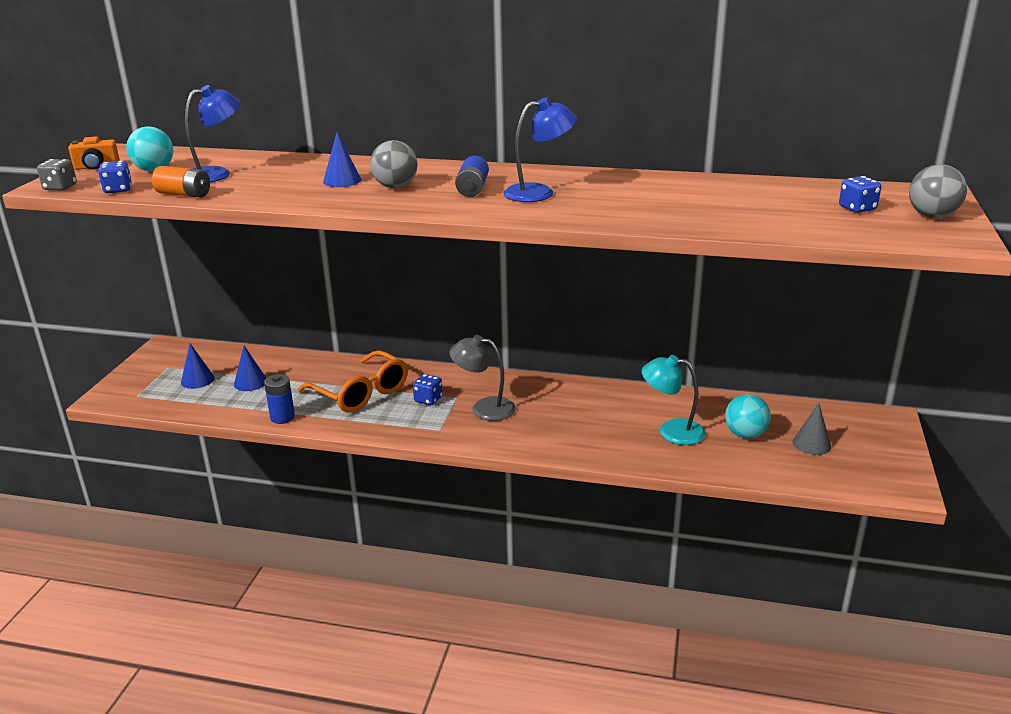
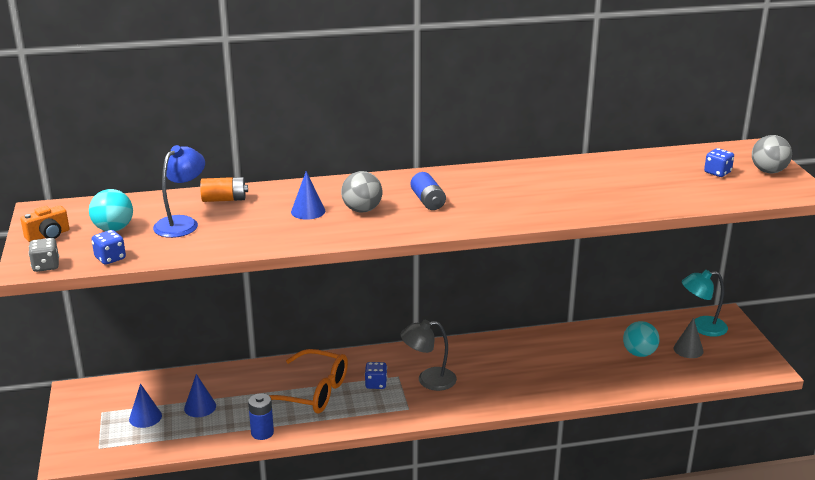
camera: 25 degrees left, 0 degrees up
(184, 194) = (182, 252): orange battery -> orange battery (224, 199)
(539, 192) = (484, 196): blue lamp -> none
(671, 431) = (586, 363): turquoise lamp -> turquoise lamp (701, 327)

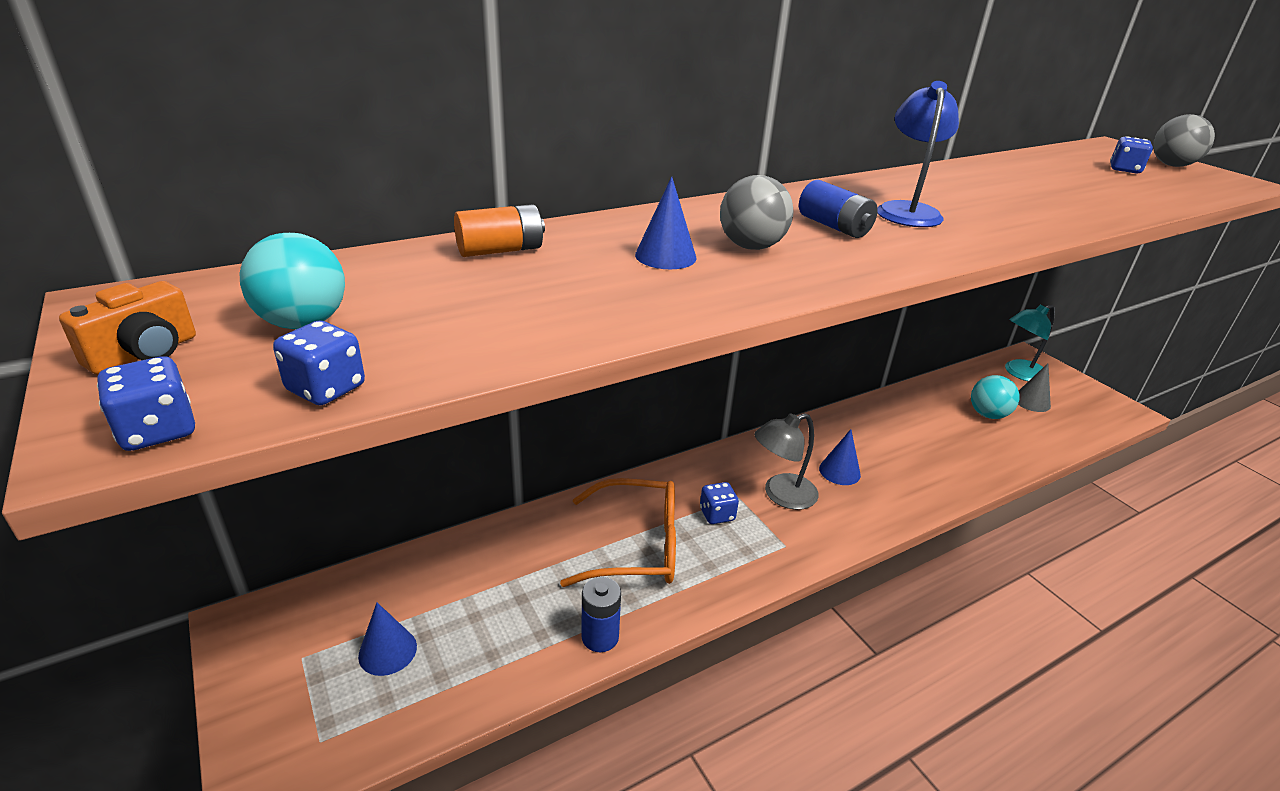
camera: 20 degrees left, 5 degrees up
(46, 266) = (158, 431): grey dice -> blue dice
(182, 223) = (447, 297): blue lamp -> blue lamp (907, 210)
(200, 407) = (475, 609): blue cone -> blue cone (839, 471)

